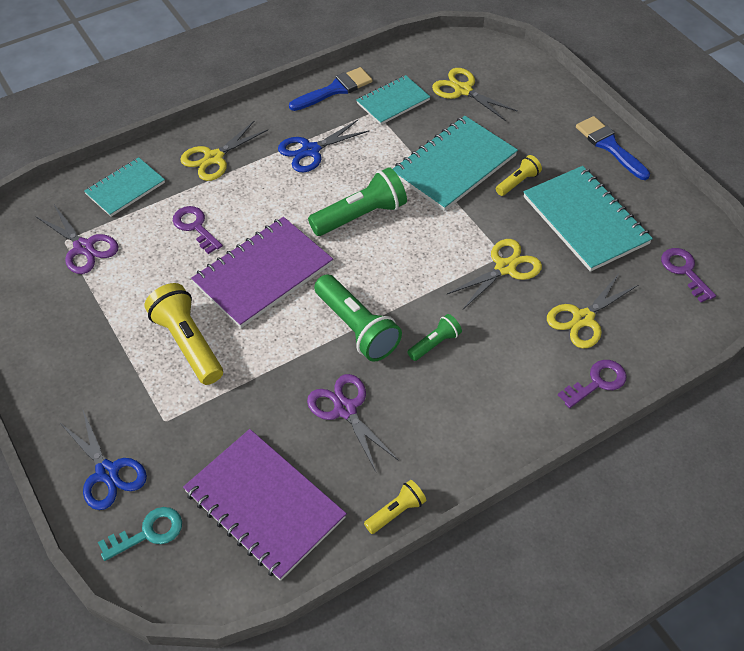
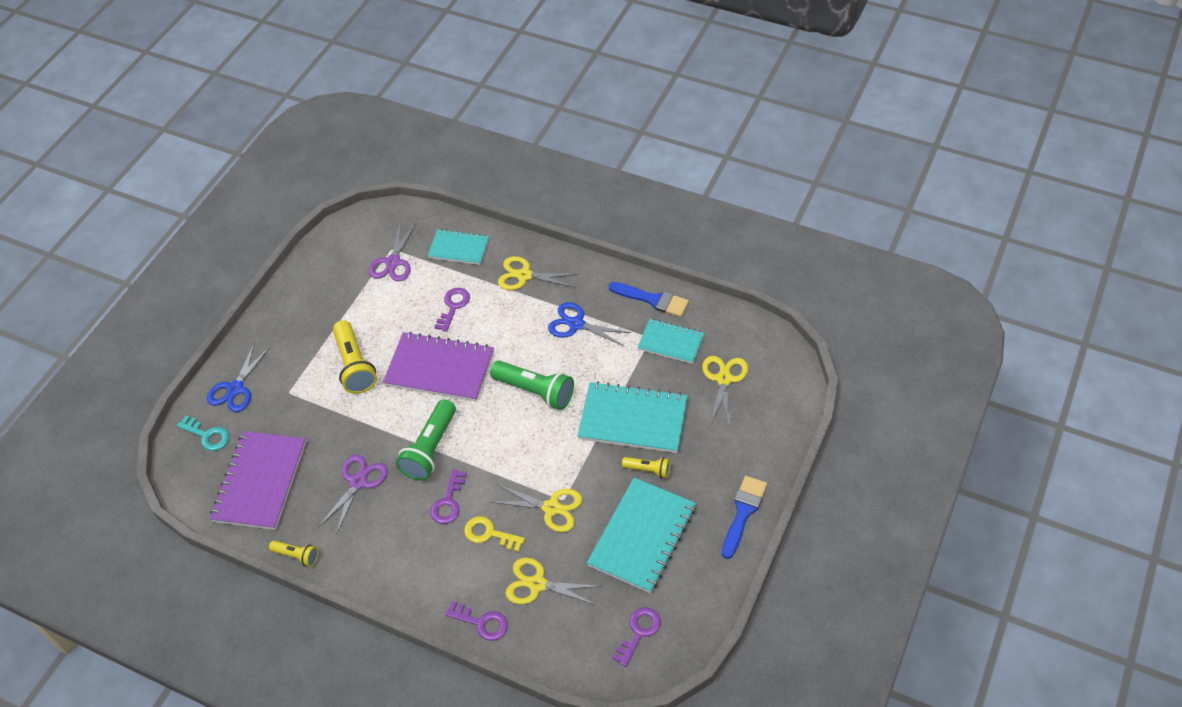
camera: 60 degrees right, 0 degrees up
(188, 343) = (354, 366): yellow flashlight -> yellow flashlight turned 135 degrees clockwise
(435, 343) = (448, 502): green flashlight -> purple key
(498, 328) = (489, 534): none -> yellow key

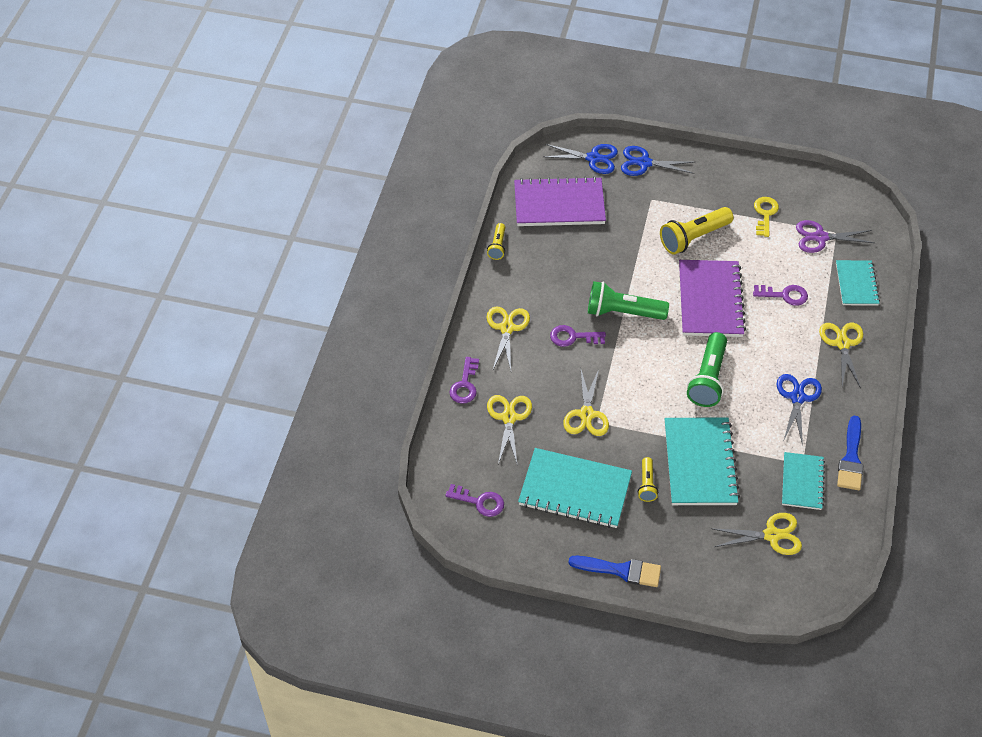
camera: 75 degrees right, 0 degrees up
(207, 436) = (593, 158): turquoise key -> blue scissors
(358, 482) = (576, 269): purple scissors -> none
(416, 566) = (507, 328): none -> yellow scissors
(489, 534) = (549, 373): yellow key -> yellow key (765, 214)

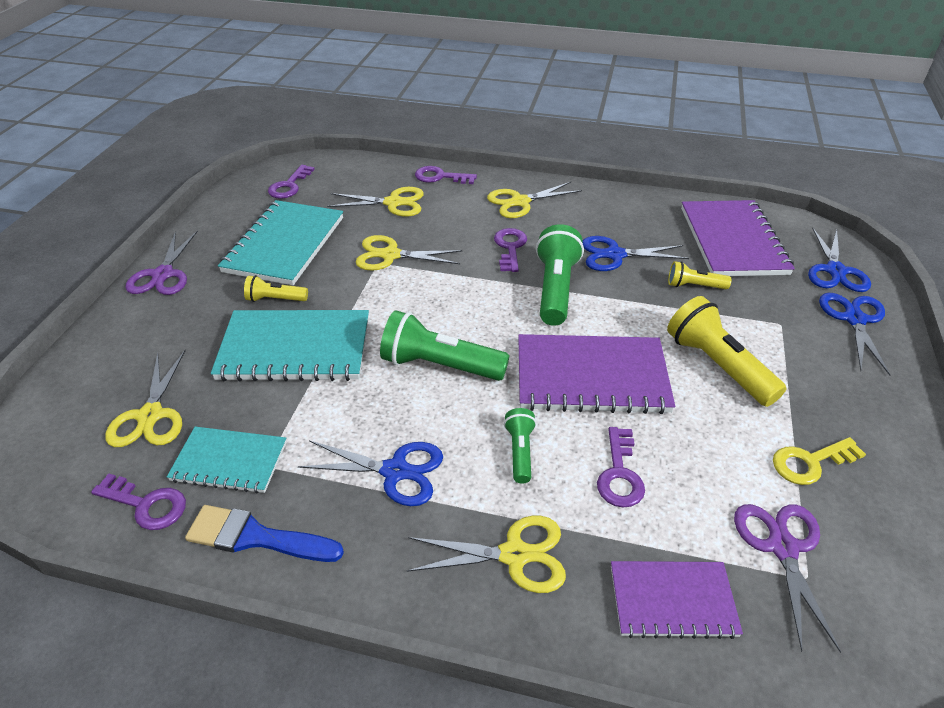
camera: 90 degrees right, 10 degrees down
(497, 246) = (644, 196): yellow flashlight -> yellow flashlight (694, 286)
(507, 328) = (520, 202): yellow scissors -> yellow scissors turned 150 degrees clockwise
(580, 274) = (615, 255): none -> blue scissors
(621, 570) = (163, 275): blue brush -> purple scissors
(765, 214) = (809, 462): yellow key -> yellow key turned 150 degrees clockwise
(775, 339) = (520, 451): none -> green flashlight
(839, 517) = (147, 505): none -> purple key
(856, 284) = (672, 600): turquoise notebook -> purple notebook

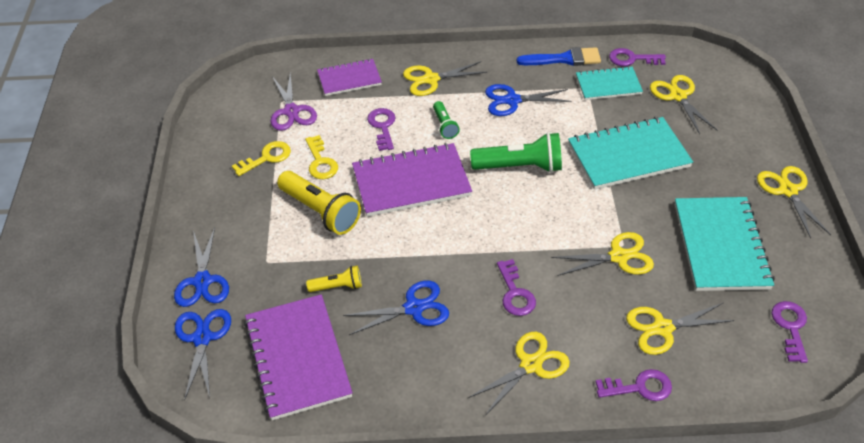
camera: 165 degrees right, 5 degrees up
(163, 275) = (788, 191): purple scissors -> yellow scissors
(275, 299) = (677, 190): yellow flashlight -> none
(555, 289) = (458, 254): green flashlight -> none
(721, 435) = (320, 162): none -> yellow key

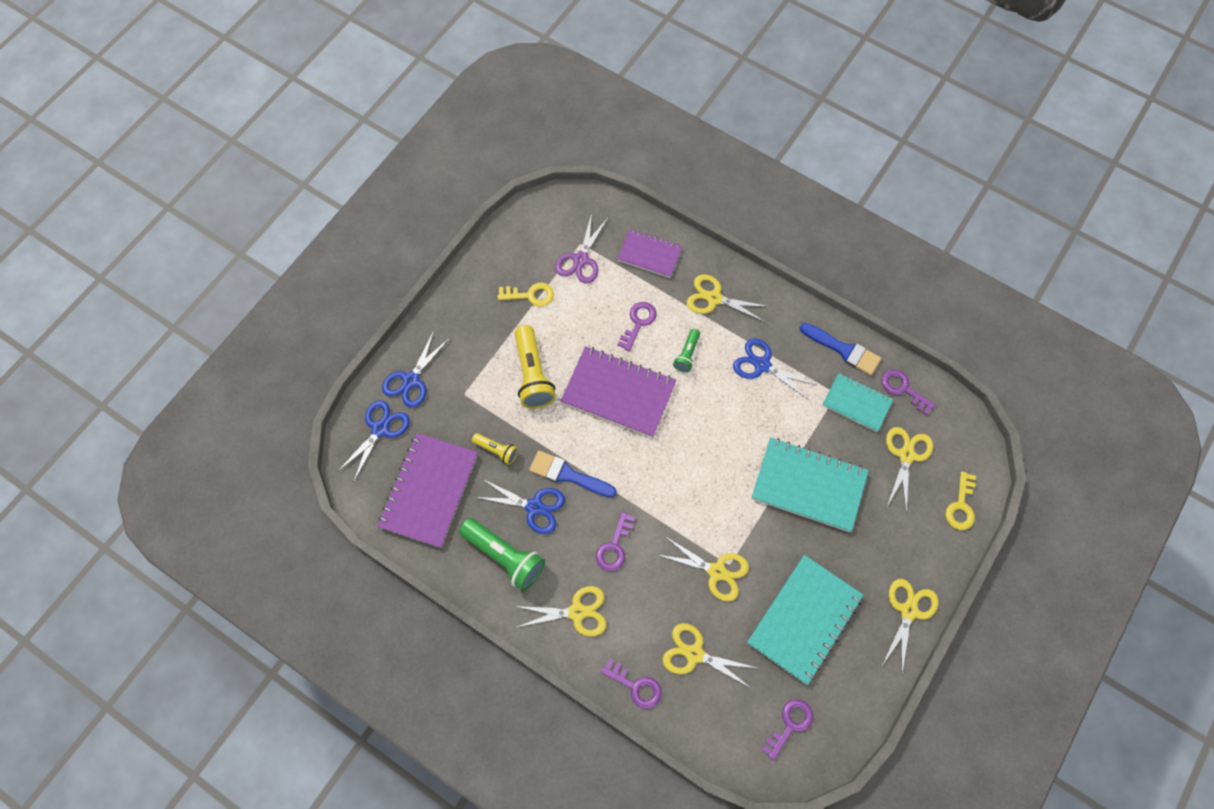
camera: 35 degrees right, 20 degrees up
(320, 162) = (566, 327): yellow key -> yellow key (961, 506)
(422, 265) = (568, 475): none -> blue brush
(520, 167) = (712, 436): green flashlight -> green flashlight (504, 556)

